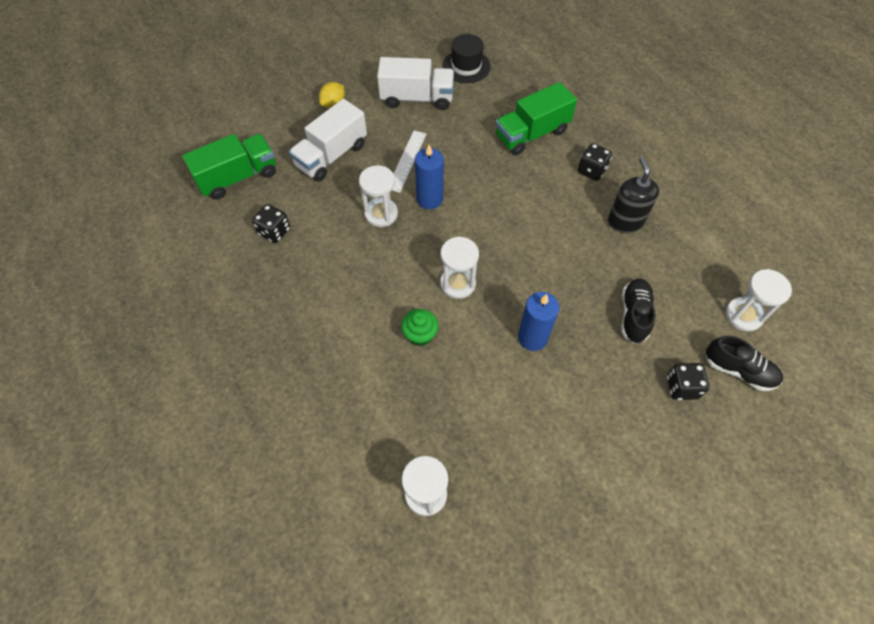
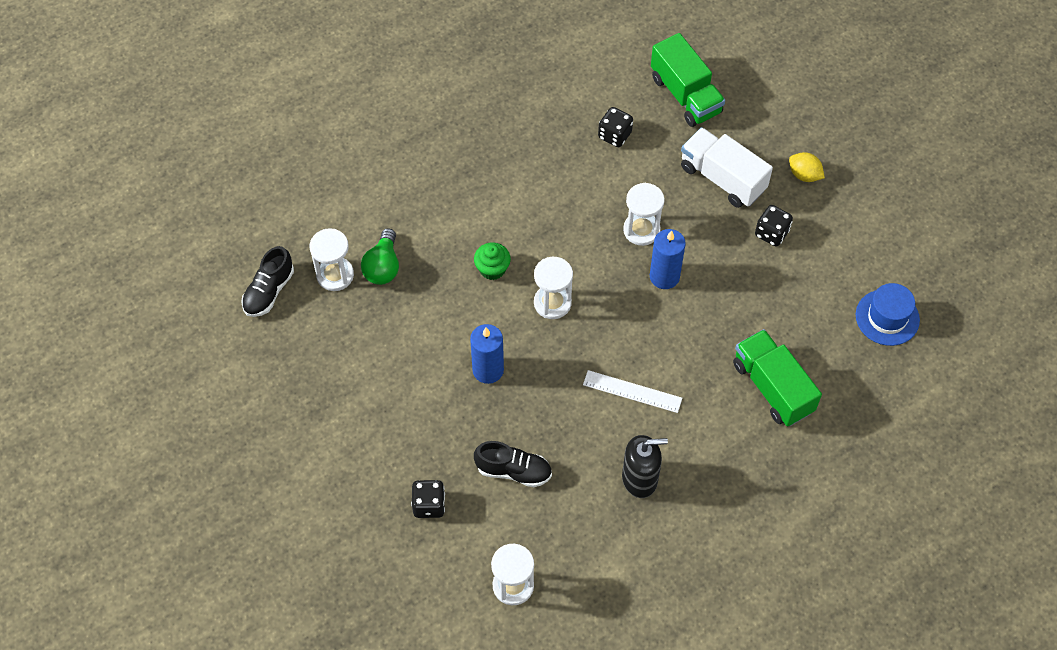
camera: 90 degrees right, 0 degrees up
(407, 161) = (719, 253): white ruler -> white ruler (632, 391)
(415, 442) = (383, 267): none -> green light bulb
(417, 98) = (822, 262): white truck -> none
(466, 66) = (887, 317): black hat -> blue hat
(591, 170) = (716, 450): black dice -> black dice (771, 233)
(738, 370) = (446, 565): black shoe -> black shoe (269, 291)

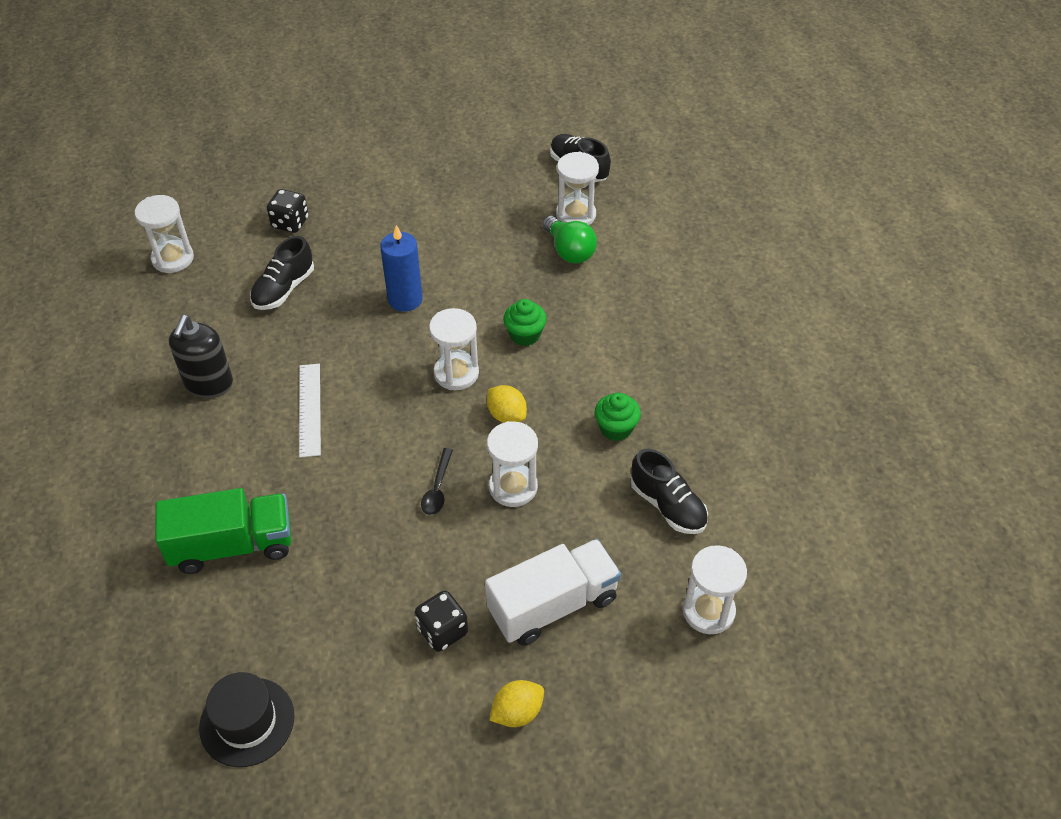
camera: 110 degrees right, 10 degrees down
(383, 267) = (569, 251): green light bulb -> green light bulb turned 150 degrees counterclockwise
(560, 182) = (616, 428): none -> green cupcake
(579, 255) = (506, 415): none -> yellow lemon
(614, 135) = (667, 506): black dice -> black shoe
(632, 391) = (309, 409): white ruler -> white ruler turned 45 degrees counterclockwise
(664, 276) = (437, 488): blue candle -> black spoon
(685, 95) = (708, 611): green truck -> white hourglass
(887, 317) = (247, 721): blue hat -> black hat

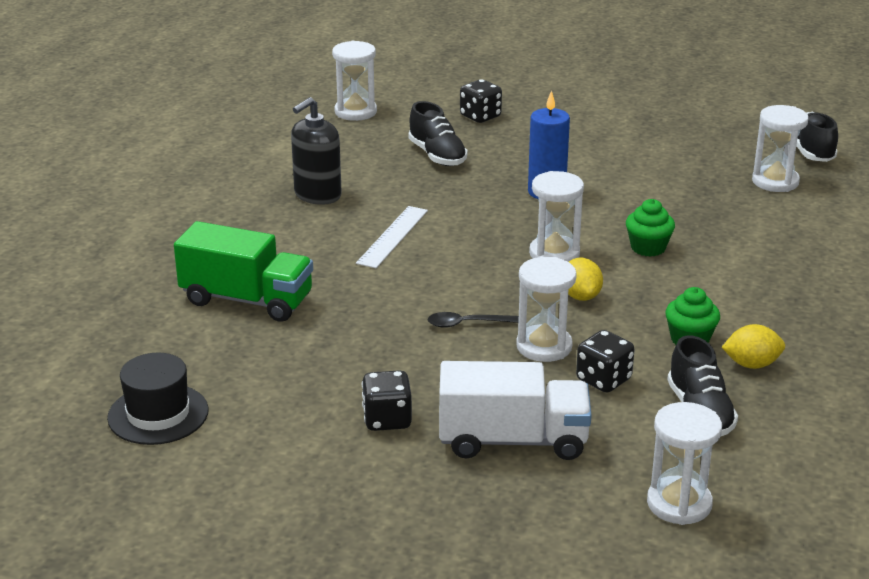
camera: 30 degrees right, 20 degrees down
(284, 289) = (437, 155): black shoe -> black shoe turned 90 degrees counterclockwise
(437, 488) = (467, 324): black spoon -> black spoon turned 45 degrees clockwise
(517, 712) = (410, 501): yellow lemon -> yellow lemon (751, 364)
(569, 251) = (746, 204): green light bulb -> none
(579, 504) = (603, 380): none -> black dice

